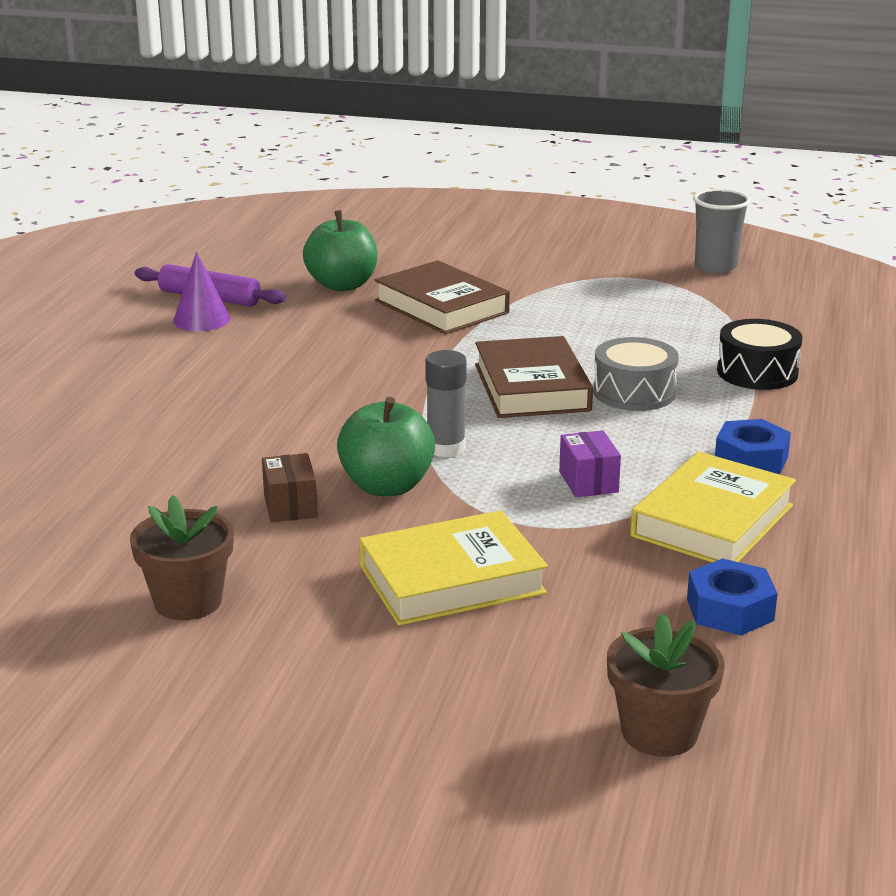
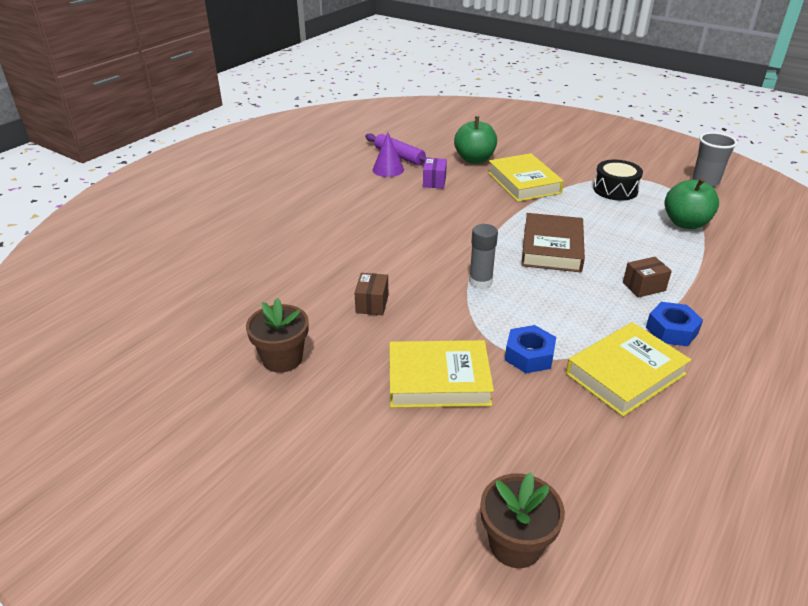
camera: 20 degrees right, 10 degrees up
(387, 486) = (433, 301): green apple -> green apple (685, 223)
(441, 307) = (523, 183): brown book -> yellow book
(588, 482) = (556, 325): purple box -> purple box (434, 182)
(634, 392) = (614, 263): grey drum -> none
(689, 414) = (644, 287): none -> brown box
(730, 610) = (607, 451): blue nut -> blue nut (529, 355)
(757, 372) = (702, 264): black drum -> black drum (615, 189)

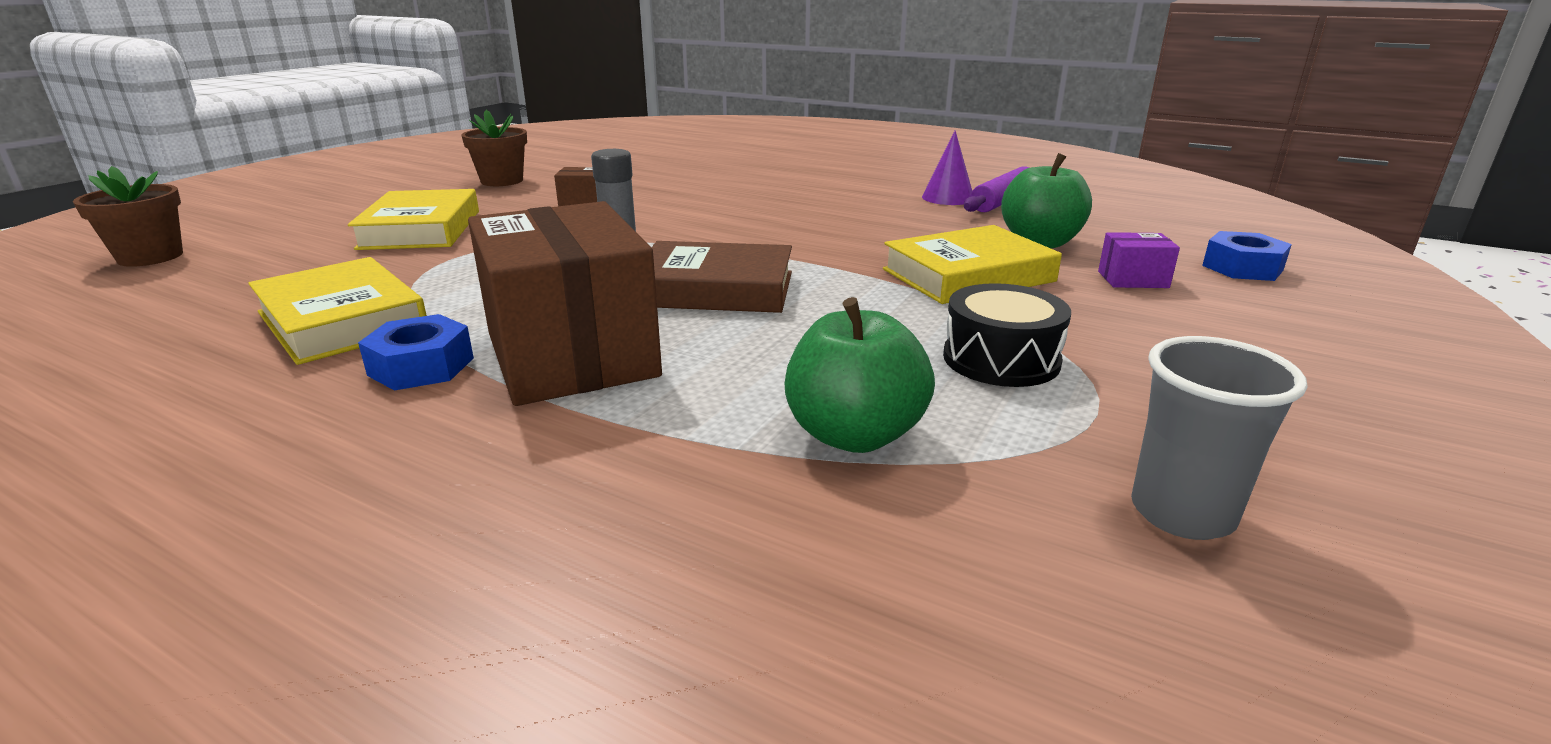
camera: 85 degrees right, 10 degrees down
(434, 182) = (924, 220): purple box -> purple box (1133, 279)
(529, 355) = (432, 268): blue nut -> blue nut (1242, 268)
(644, 287) = (571, 355): brown box -> brown box, size x2.47

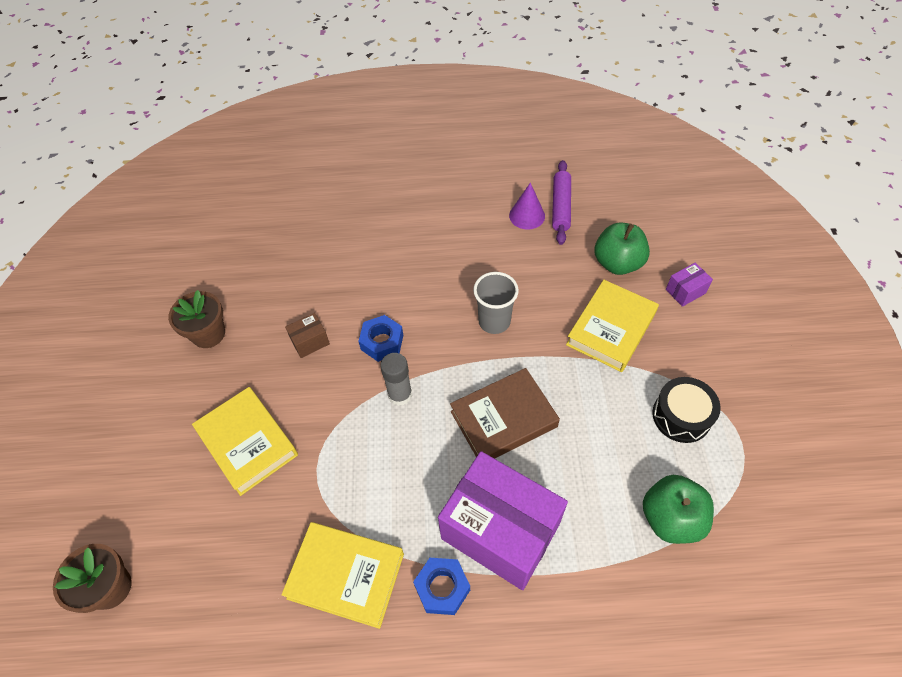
camera: 30 degrees left, 30 degrees up
(571, 355) = (500, 531): brown box -> purple box
(1182, 513) = (803, 499): grey cup -> grey cup (494, 321)
(1242, 268) = (723, 248): blue nut -> blue nut (382, 342)

